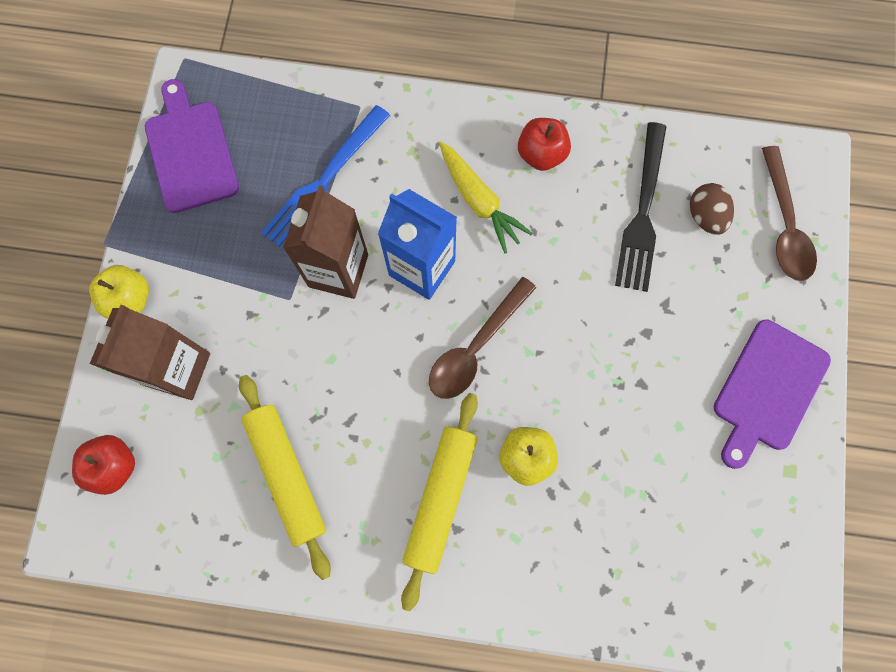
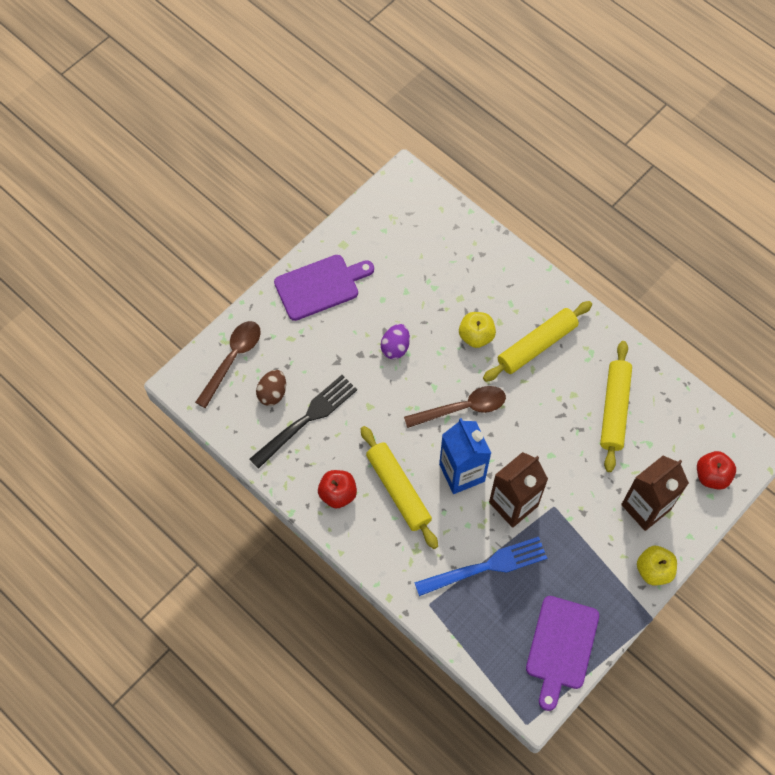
camera: 145 degrees left, 10 degrees down
(479, 201) = (398, 490): yellow carrot -> yellow rolling pin
(612, 371) = (395, 347): none -> purple egg

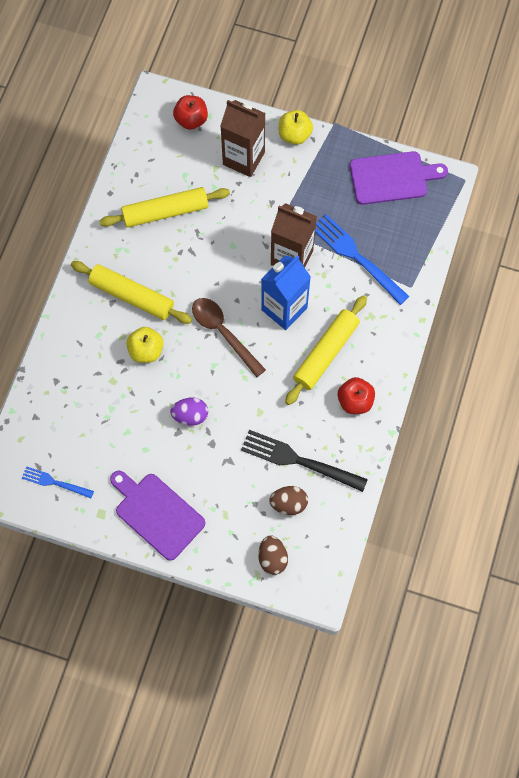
camera: 115 degrees left, 5 degrees up
(232, 359) = (272, 558): brown spoon -> brown egg
(389, 220) = (55, 482): none -> blue fork

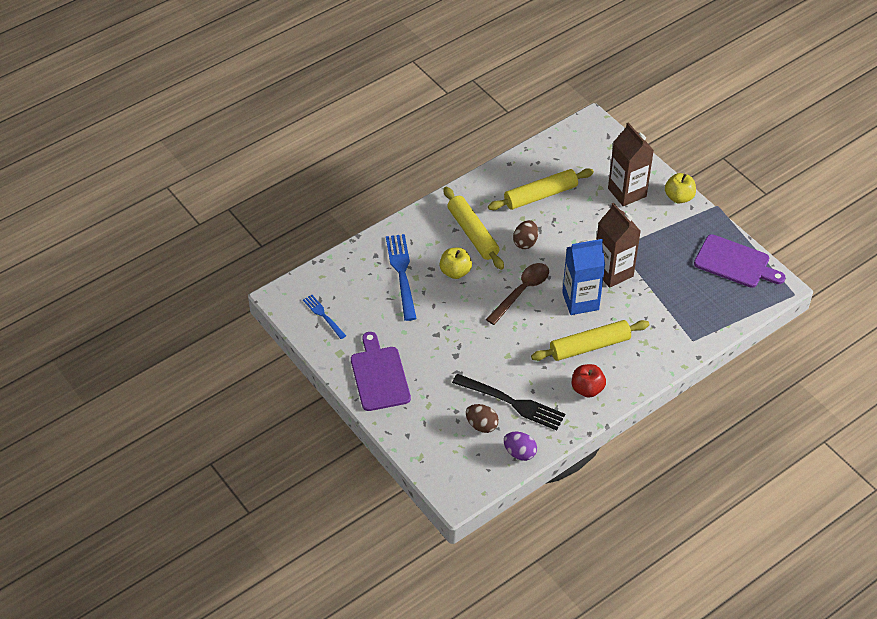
camera: 35 degrees right, 20 degrees down
(165, 212) = (540, 195): yellow rolling pin -> yellow rolling pin turned 45 degrees counterclockwise
(190, 415) = (454, 329): purple egg -> purple egg (519, 453)
(191, 120) = (606, 149): red apple -> none
(223, 333) = (521, 292): brown spoon -> brown spoon turned 45 degrees clockwise
(272, 558) = (440, 452): brown egg -> brown egg (525, 242)
(299, 460) = (512, 403): black fork -> black fork turned 150 degrees clockwise
(357, 257) = (664, 298): blue fork -> blue fork (402, 273)

